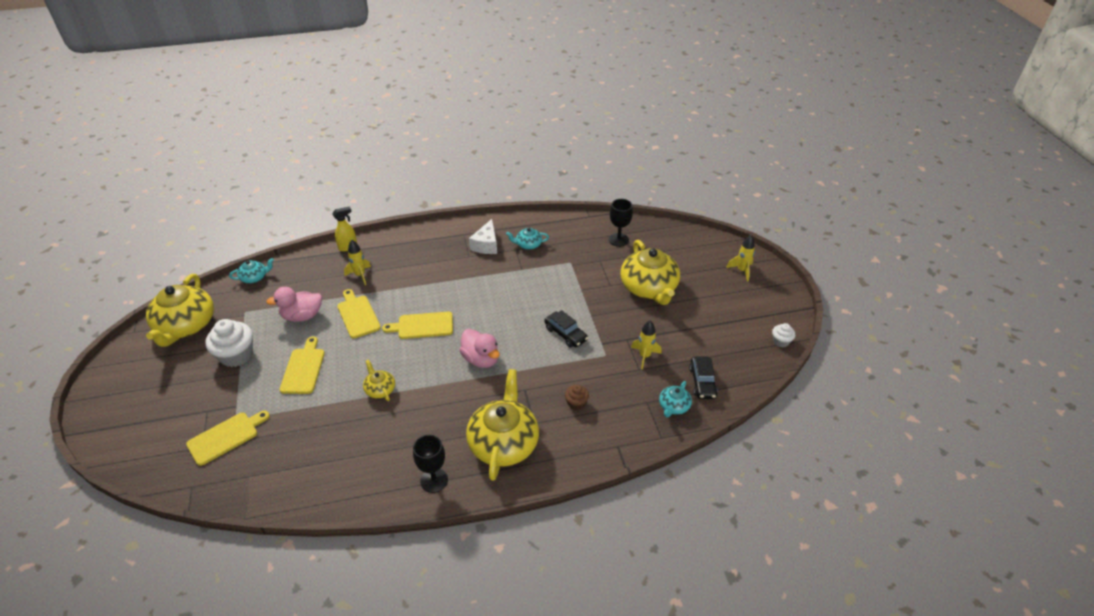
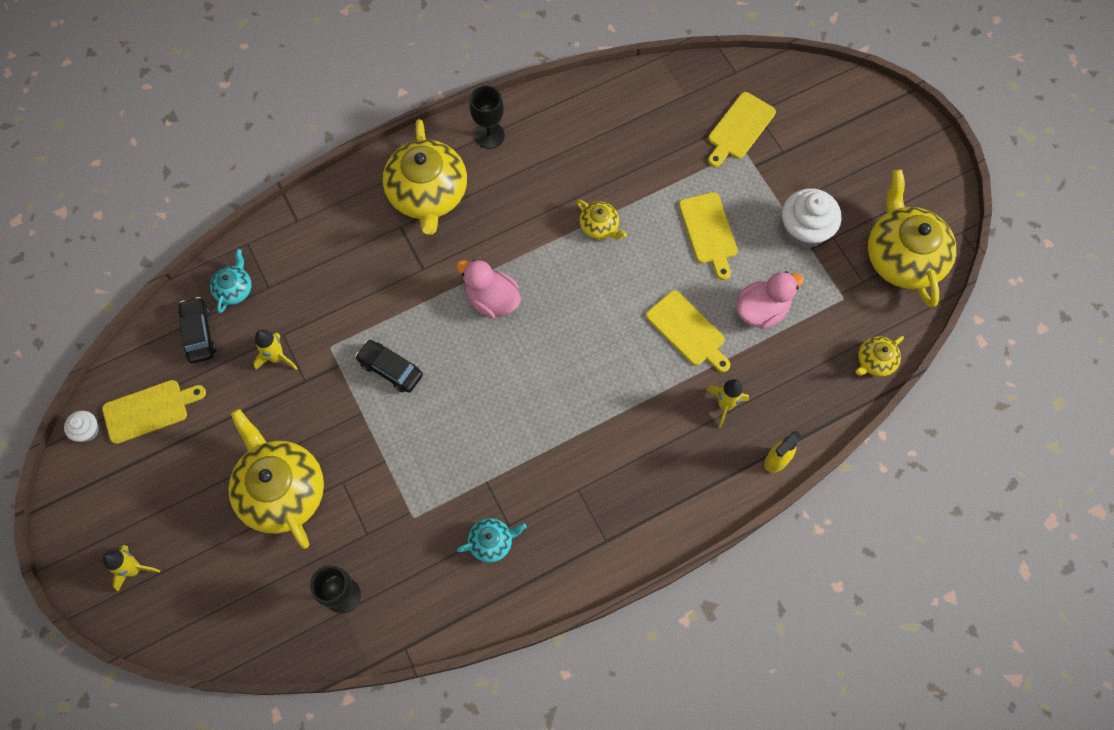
camera: 165 degrees right, 25 degrees up
(254, 277) = (875, 361): turquoise teapot -> yellow teapot
(422, 326) = (590, 335): yellow cutting board -> yellow cutting board (149, 410)
(486, 245) = (560, 523): white cheese -> none
(576, 403) = (355, 265): brown cupcake -> none

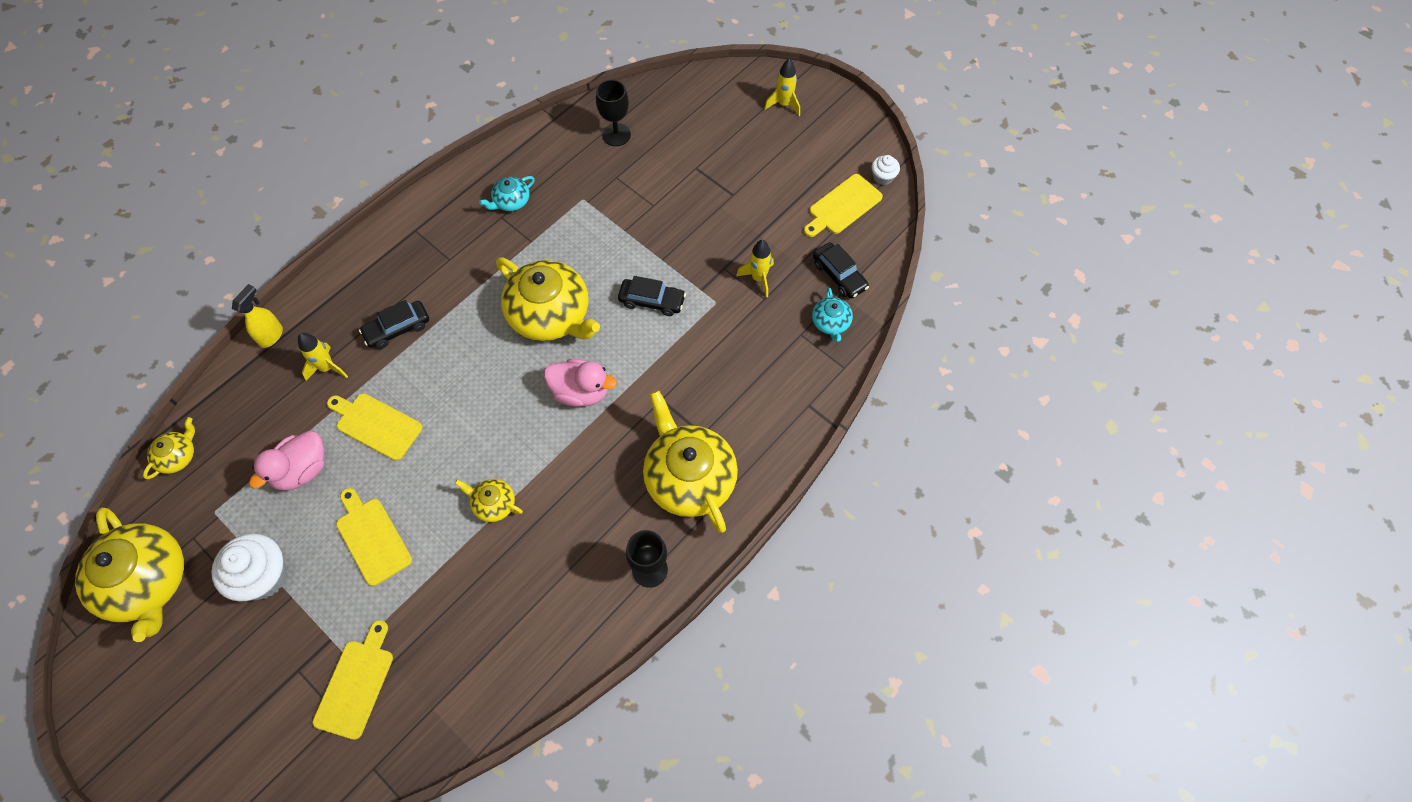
camera: 160 degrees right, 5 degrees down
(282, 490) = (700, 185): yellow teapot -> yellow teapot (550, 315)
(648, 425) = (397, 329): none -> black car

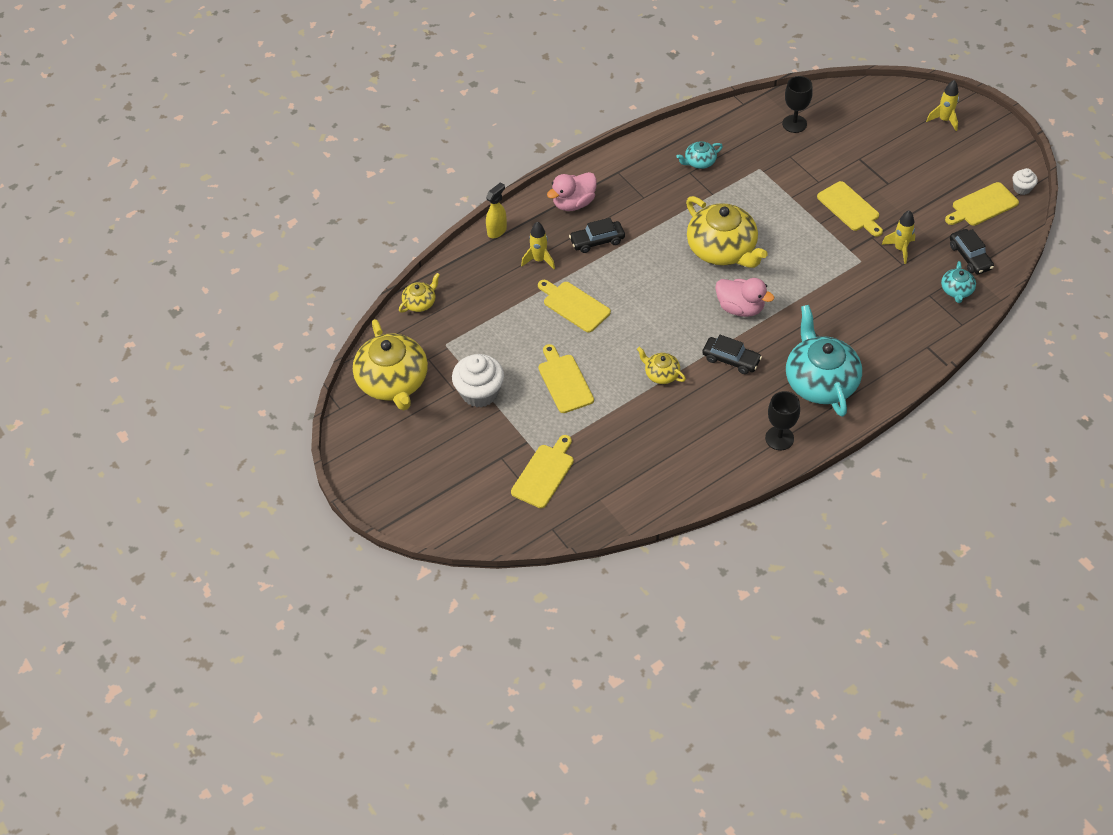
camera: 15 degrees right, 10 degrees down
(302, 470) = (514, 327): pink duck -> pink duck (573, 203)
(652, 301) = (807, 252): black car -> black car (731, 360)
(689, 478) = (820, 381): yellow teapot -> turquoise teapot
(693, 234) = (850, 208): none -> yellow cutting board

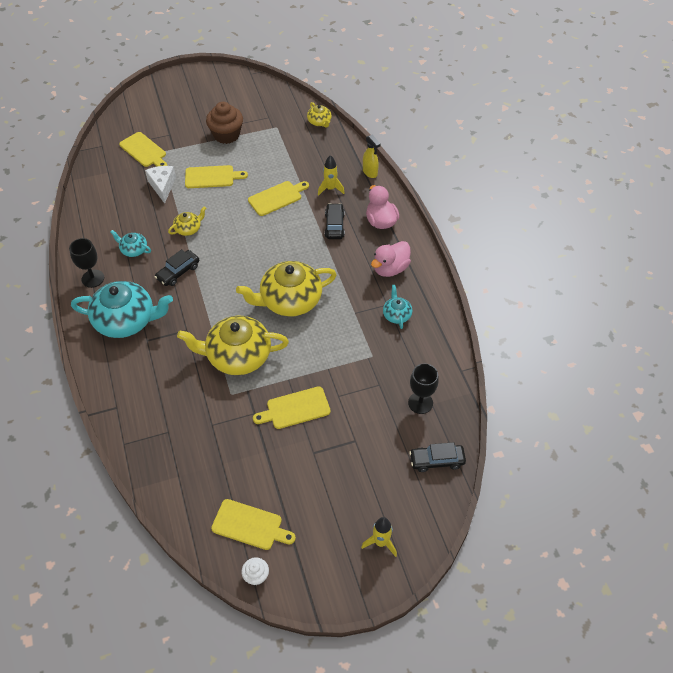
camera: 105 degrees right, 0 degrees up
(393, 382) = (258, 98): yellow teapot -> yellow teapot (237, 356)
(479, 392) = (226, 135): white cupcake -> brown cupcake
(601, 427) = (162, 186): none -> white cheese
(740, 308) = (224, 293): pink duck -> pink duck (390, 269)
(900, 249) = (230, 430): yellow rocket -> none
(956, 290) = (161, 456): turquoise teapot -> turquoise teapot (133, 250)
(970, 257) = (193, 484): black car -> black car (436, 460)
(982, 205) = (250, 525): yellow cutting board -> yellow cutting board turned 120 degrees clockwise

